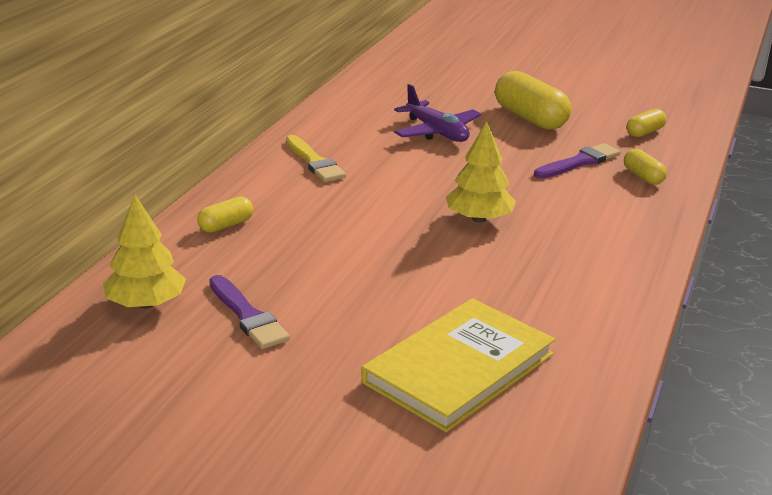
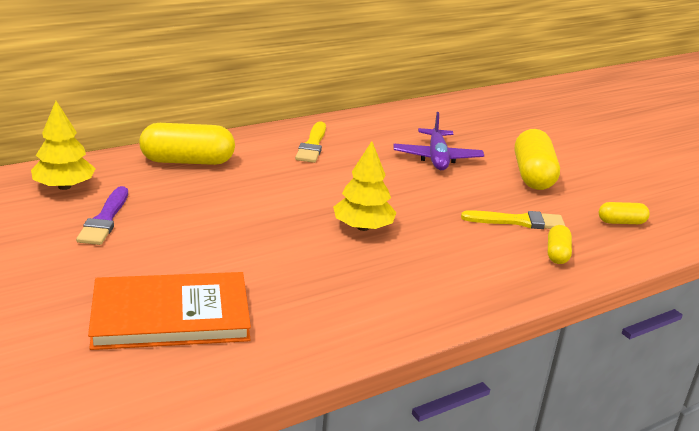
camera: 35 degrees right, 0 degrees up
(226, 225) = (187, 161): yellow capsule -> yellow capsule, size x1.92
(458, 368) = (171, 315): yellow book -> orange book
(579, 162) = (518, 221): purple brush -> yellow brush

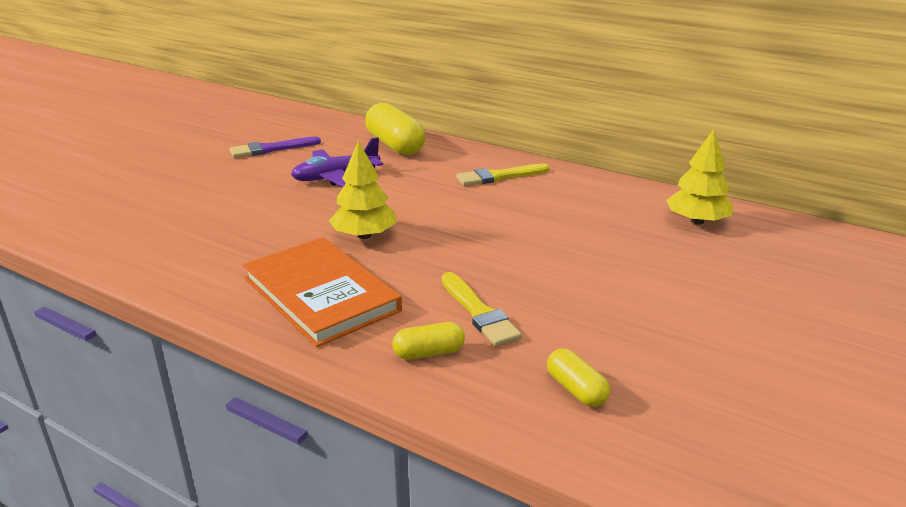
camera: 65 degrees right, 0 degrees up
(64, 186) = (304, 126): yellow tree -> yellow tree (696, 221)
(171, 315) = (156, 204): orange book -> orange book (321, 294)
(437, 158) = (569, 236): purple plane -> purple plane (336, 177)
(533, 175) = (618, 300): yellow capsule -> none

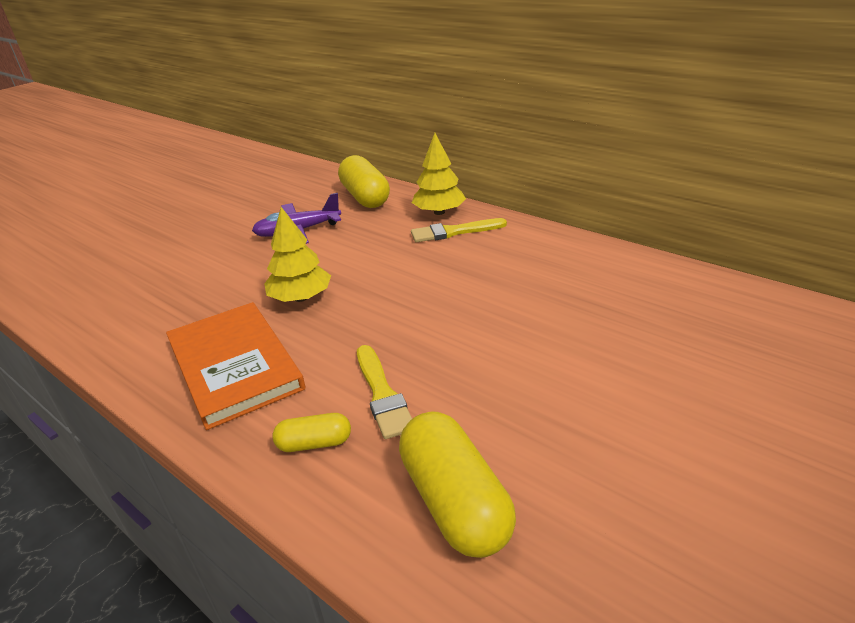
camera: 10 degrees right, 5 degrees up
(271, 149) = (250, 201): purple brush -> none
(576, 389) = (454, 502): yellow capsule -> yellow capsule, size x1.92
(696, 221) = (646, 287): yellow tree -> yellow tree (439, 212)

